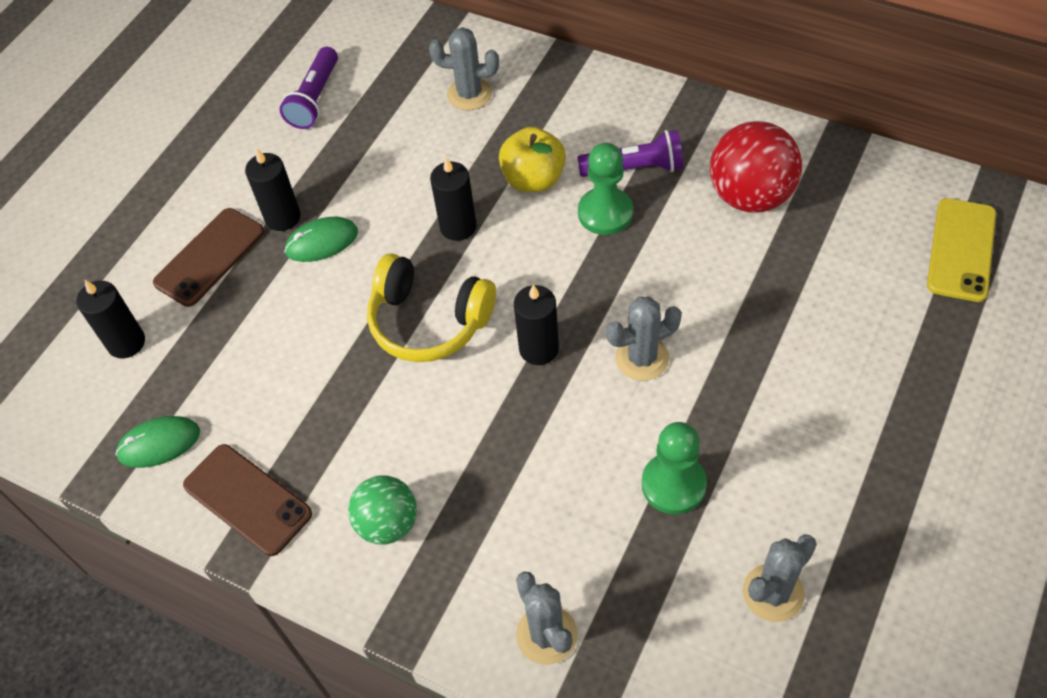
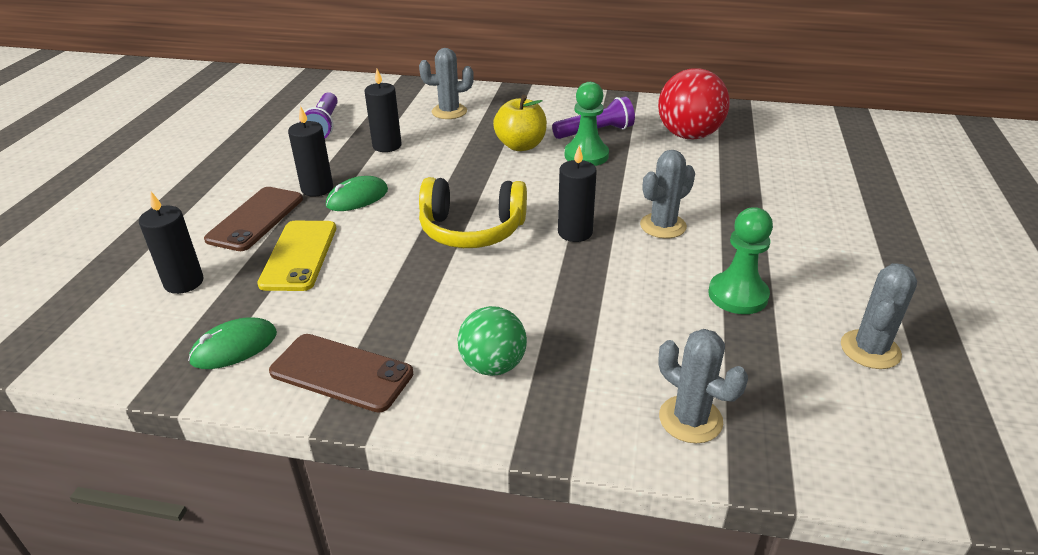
camera: 20 degrees left, 20 degrees down
(458, 226) = (472, 176): black candle -> black candle (387, 146)
(961, 250) = (853, 142): yellow phone -> yellow phone (299, 255)

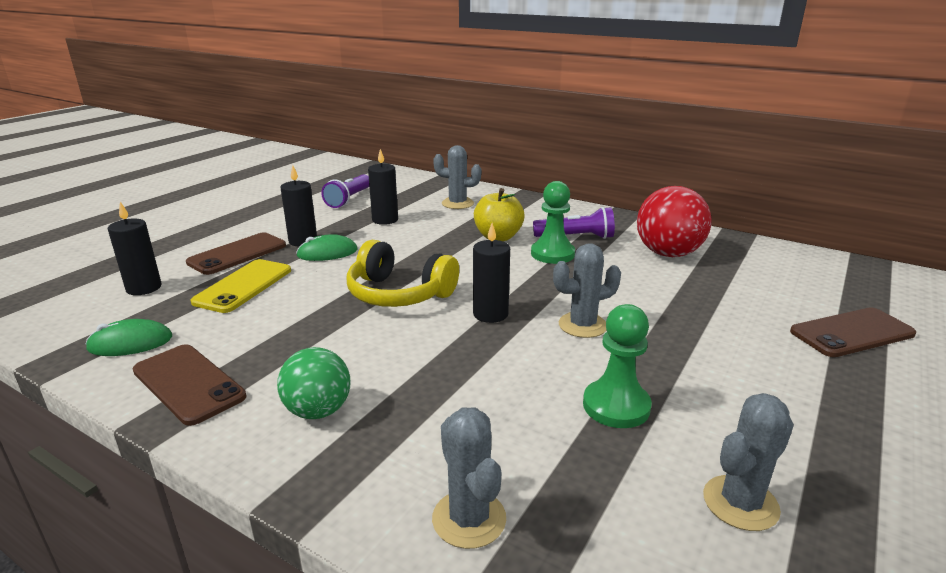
camera: 20 degrees right, 10 degrees down
(872, 186) = (851, 333): none -> brown phone

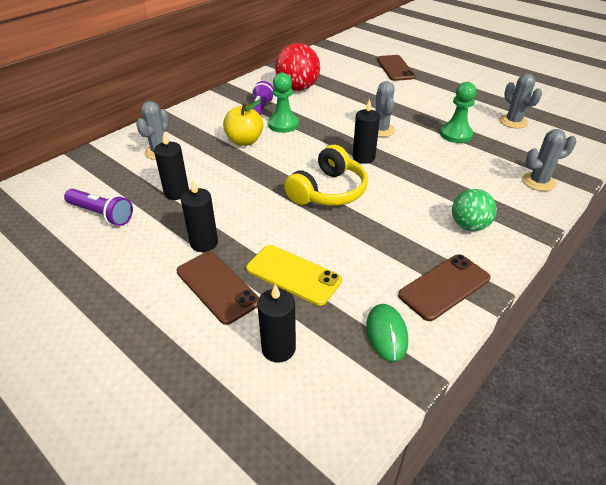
camera: 80 degrees left, 15 degrees up
(327, 253) = (239, 227): green mouse -> none

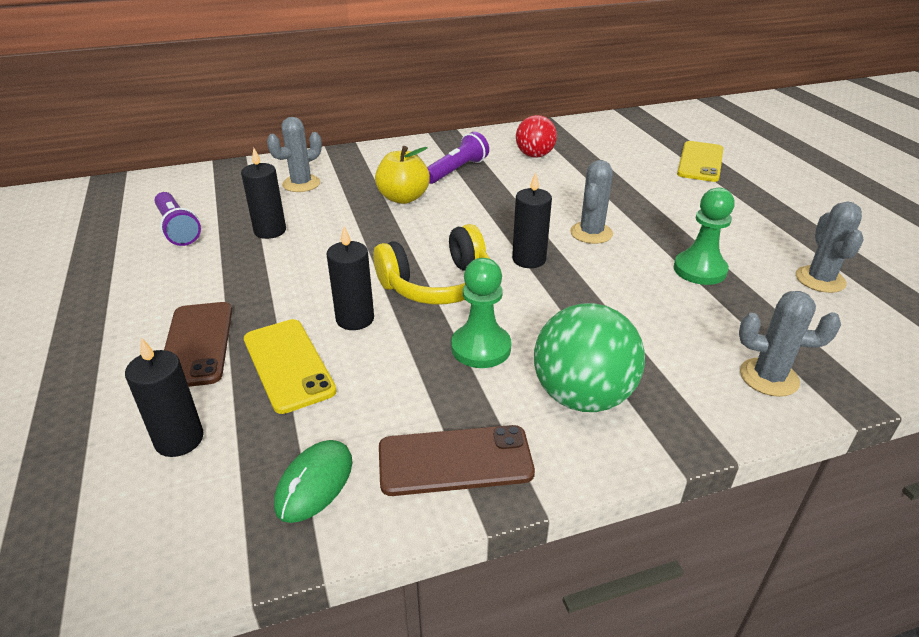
camera: 30 degrees right, 5 degrees down
(204, 243) = (237, 293): black candle -> black candle (355, 319)
(283, 124) = (469, 192): green pawn -> green pawn (481, 348)
(297, 88) = (534, 155): red ball -> red ball, size x0.65
(395, 68) = (700, 162): brown phone -> yellow phone
(469, 226) = (582, 396): green ball -> green ball, size x1.54

